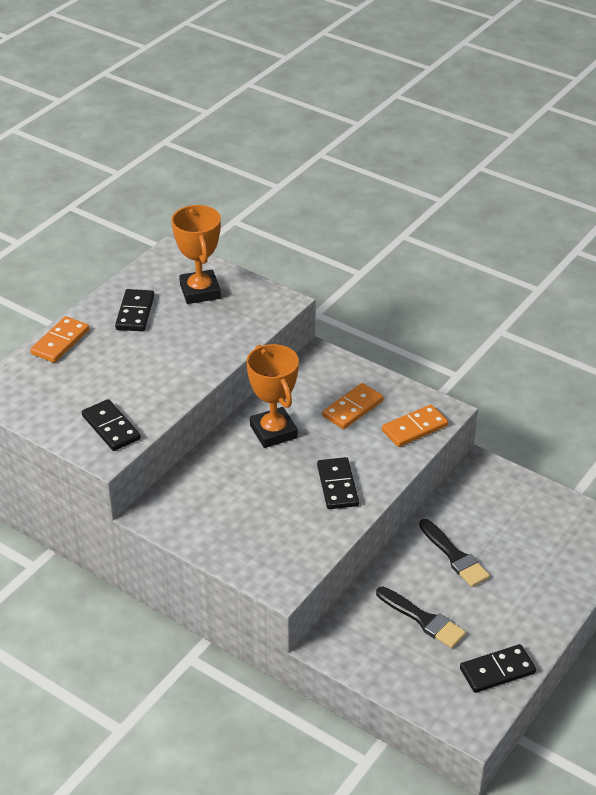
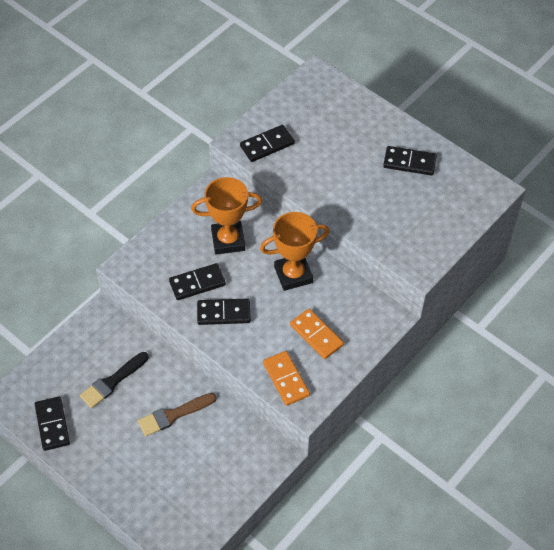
camera: 95 degrees right, 15 degrees up
(60, 342) = (374, 114): orange domino -> none
(200, 291) = (438, 208): orange trophy -> orange trophy (228, 240)
(298, 513) = (197, 283): none -> black domino
(454, 556) = (173, 415): black brush -> brown brush

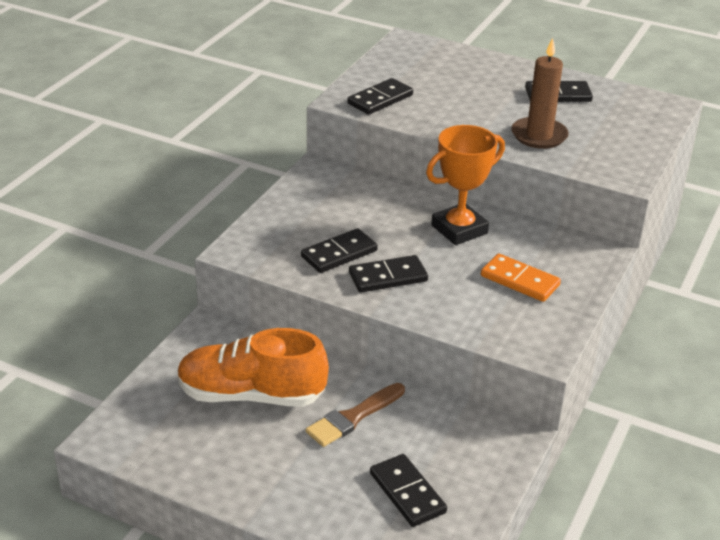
camera: 15 degrees left, 20 degrees down
(52, 424) = (180, 457): black domino -> black domino (407, 493)
(112, 382) = (251, 395): black brush -> orange shoe
(228, 240) = (360, 210): orange trophy -> none
(286, 379) = (504, 329): orange domino -> none
(373, 209) = (539, 136): none -> brown candle

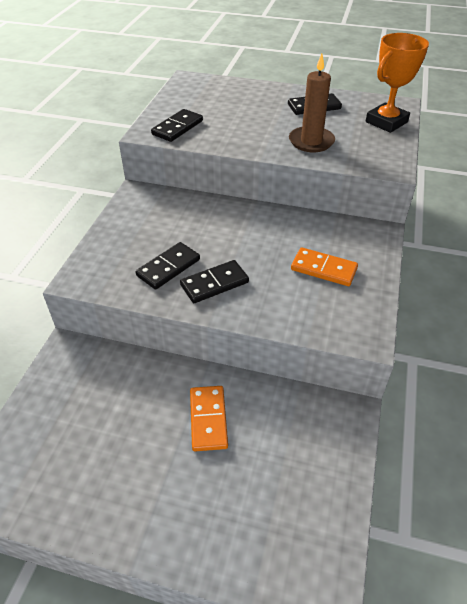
camera: 10 degrees left, 10 degrees up
(251, 395) = (114, 413): orange shoe -> none
(353, 417) = (208, 419): brown brush -> orange domino
(407, 493) = (274, 495): black domino -> none
(459, 229) = (262, 229): orange trophy -> orange trophy (386, 122)

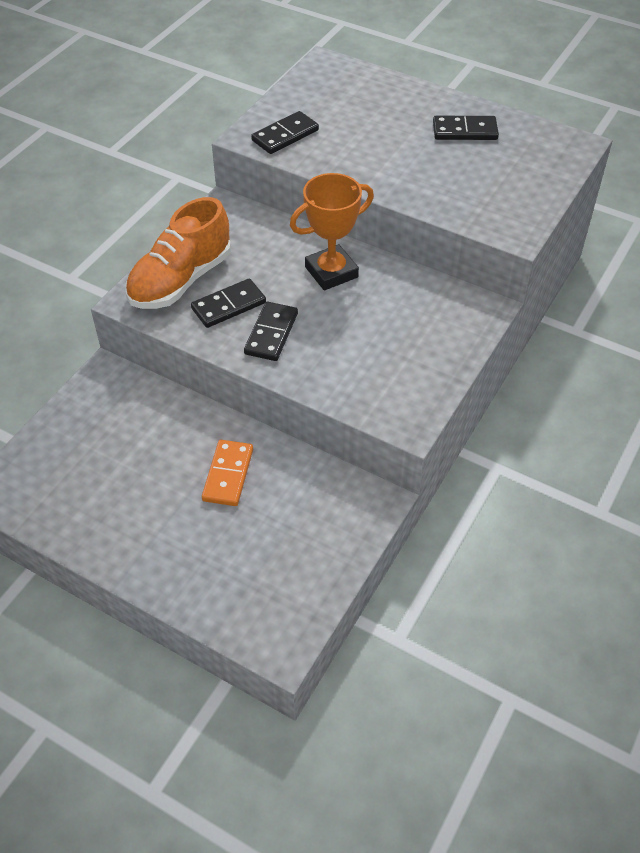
camera: 15 degrees right, 5 degrees up
(119, 254) = (181, 280): none -> orange shoe
(214, 284) = (271, 334): black domino -> black domino turned 60 degrees counterclockwise
(311, 141) = (436, 181): brown candle -> none
(323, 269) = (398, 340): orange domino -> none
(386, 122) = (545, 168): orange trophy -> orange trophy (331, 272)

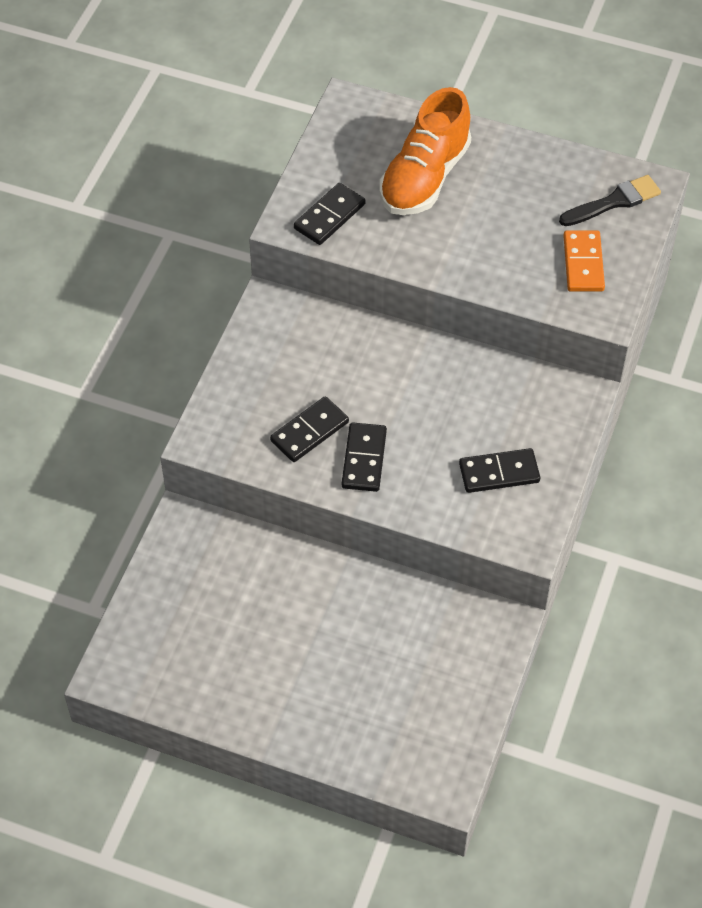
camera: 10 degrees left, 5 degrees up
(181, 280) = (248, 407): orange shoe -> orange shoe (424, 177)
(228, 475) = (346, 618): orange domino -> orange domino (583, 263)
(331, 272) = (409, 373): orange trophy -> none
(465, 131) = (527, 183): black domino -> black domino (499, 473)
(539, 152) = (614, 202): none -> black brush

